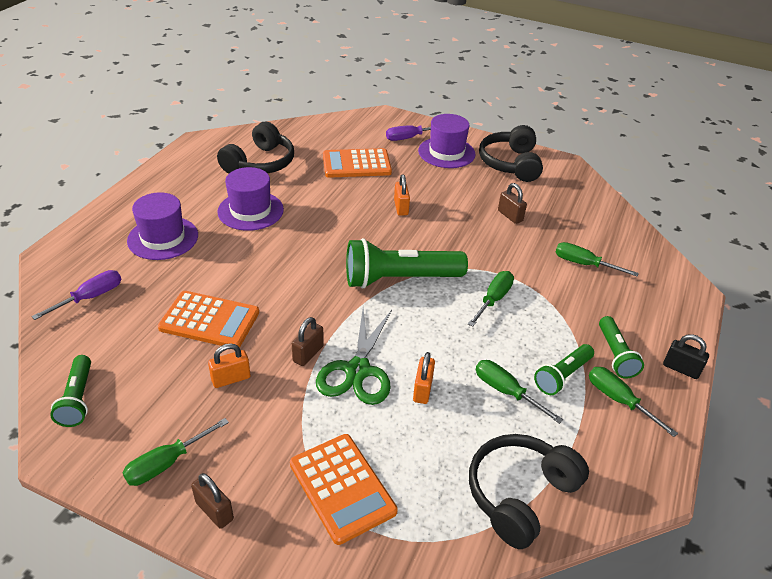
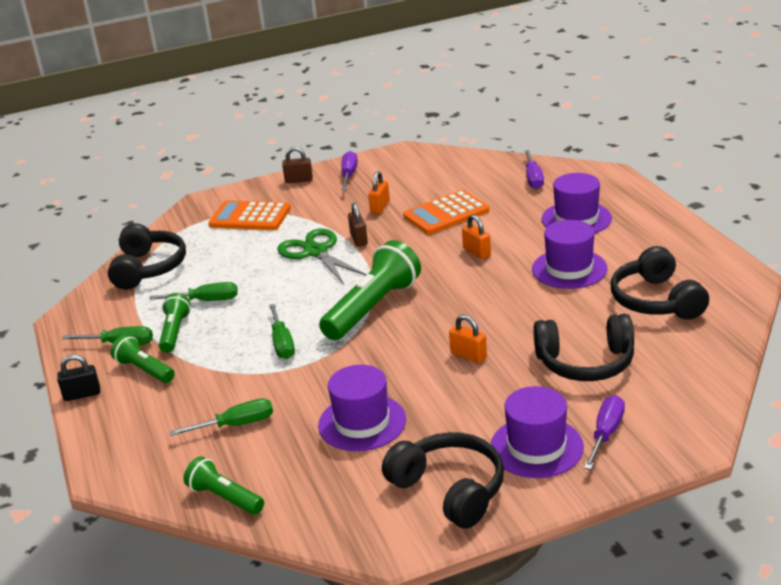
camera: 140 degrees right, 10 degrees down
(78, 399) = (437, 160): green flashlight -> green flashlight (225, 498)
(167, 463) = (349, 175): green screwdriver -> purple screwdriver
(356, 164) = (585, 363): orange calculator -> black headphones
(422, 390) = (262, 269): orange padlock -> orange padlock (477, 252)
(510, 216) = (362, 422): brown padlock -> purple hat

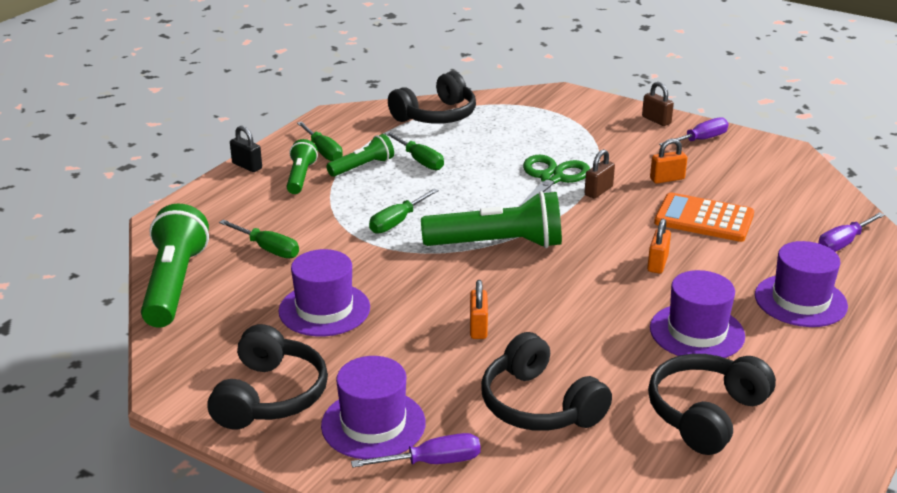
camera: 50 degrees right, 0 degrees up
(225, 498) = (174, 284): green flashlight -> green flashlight, size x1.80
(250, 217) = (566, 124): orange calculator -> none

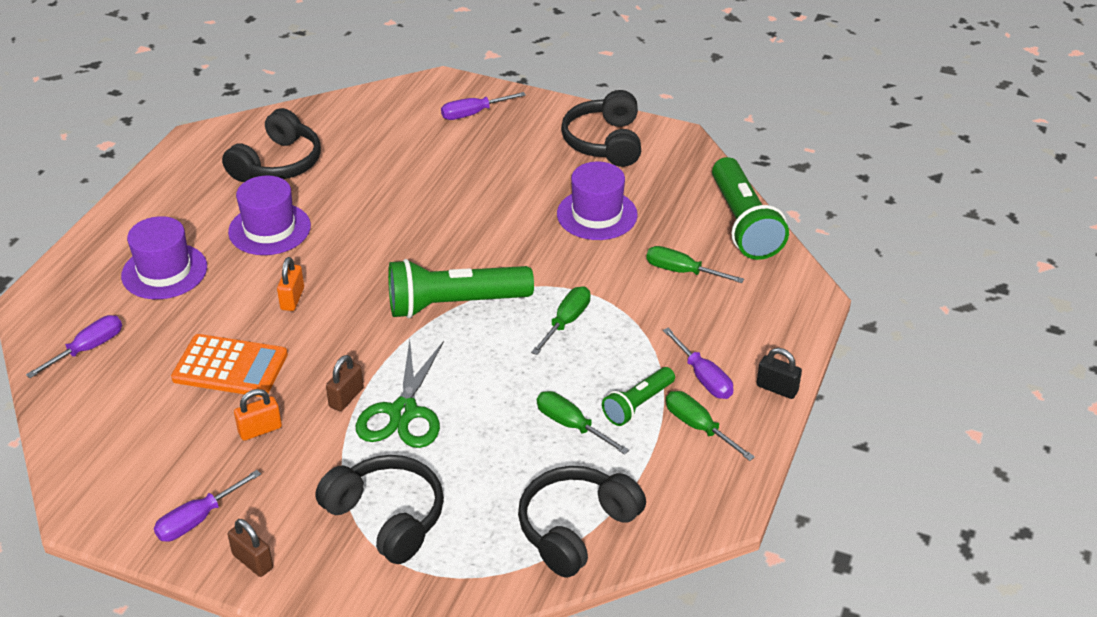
camera: 170 degrees right, 10 degrees up
(300, 177) = (703, 377): green flashlight -> purple screwdriver
(373, 424) = (521, 132): purple hat -> none
(478, 327) = (459, 212): orange padlock -> none
(539, 405) = (403, 157): black headphones -> black headphones (387, 517)

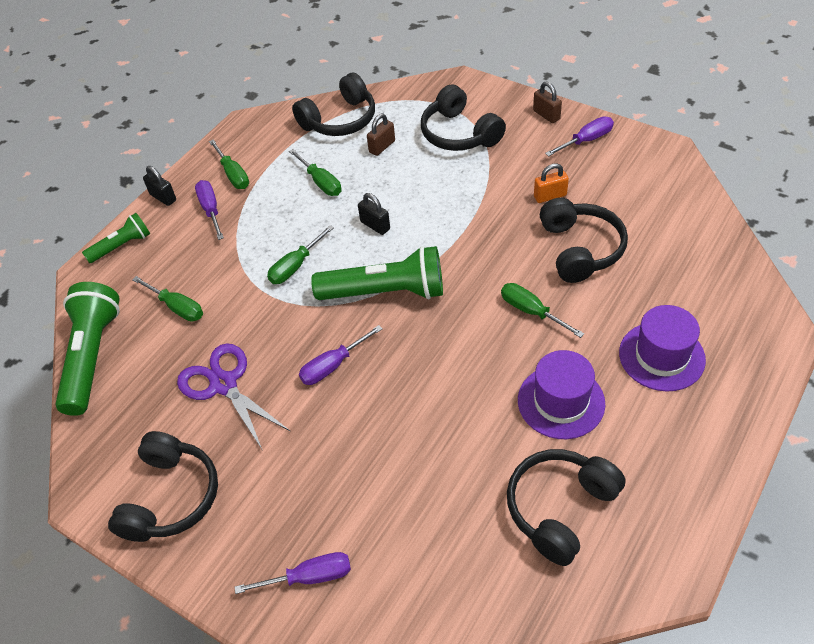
camera: 165 degrees left, 10 degrees up
(87, 349) = (710, 276): purple screwdriver -> purple screwdriver (333, 365)
(230, 367) = (580, 249): orange calculator -> black headphones
(292, 299) = (532, 312): orange padlock -> green screwdriver
(346, 397) = (484, 216): brown padlock -> brown padlock (382, 147)
(403, 412) = (441, 201): green scissors -> none
(483, 375) = (375, 225): none -> black padlock
(597, 214) = (224, 384): purple hat -> purple scissors
(638, 405) = (268, 193): green flashlight -> green flashlight (121, 246)

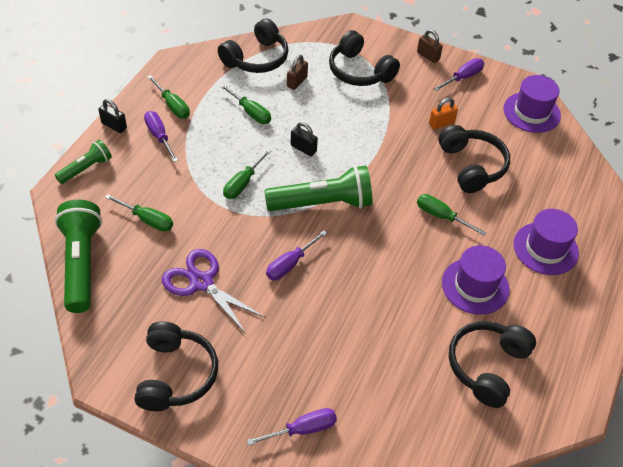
camera: 15 degrees left, 0 degrees up
(668, 183) = (531, 112): none -> purple hat

